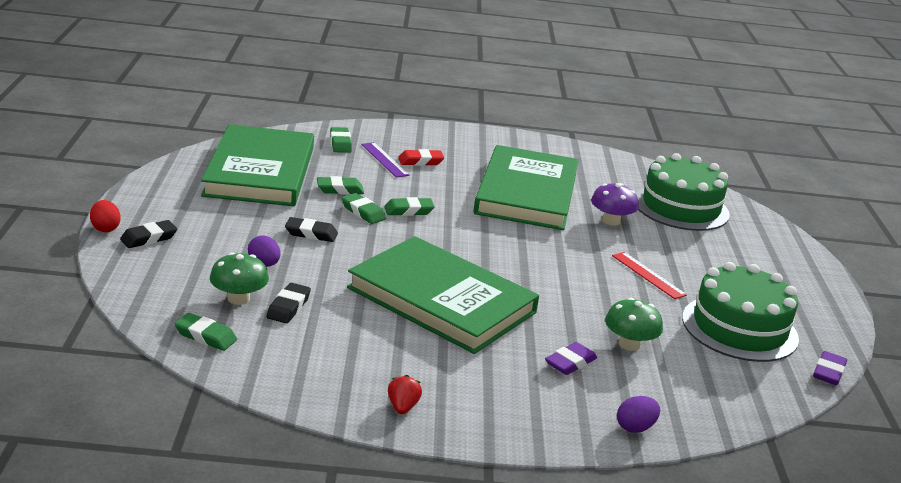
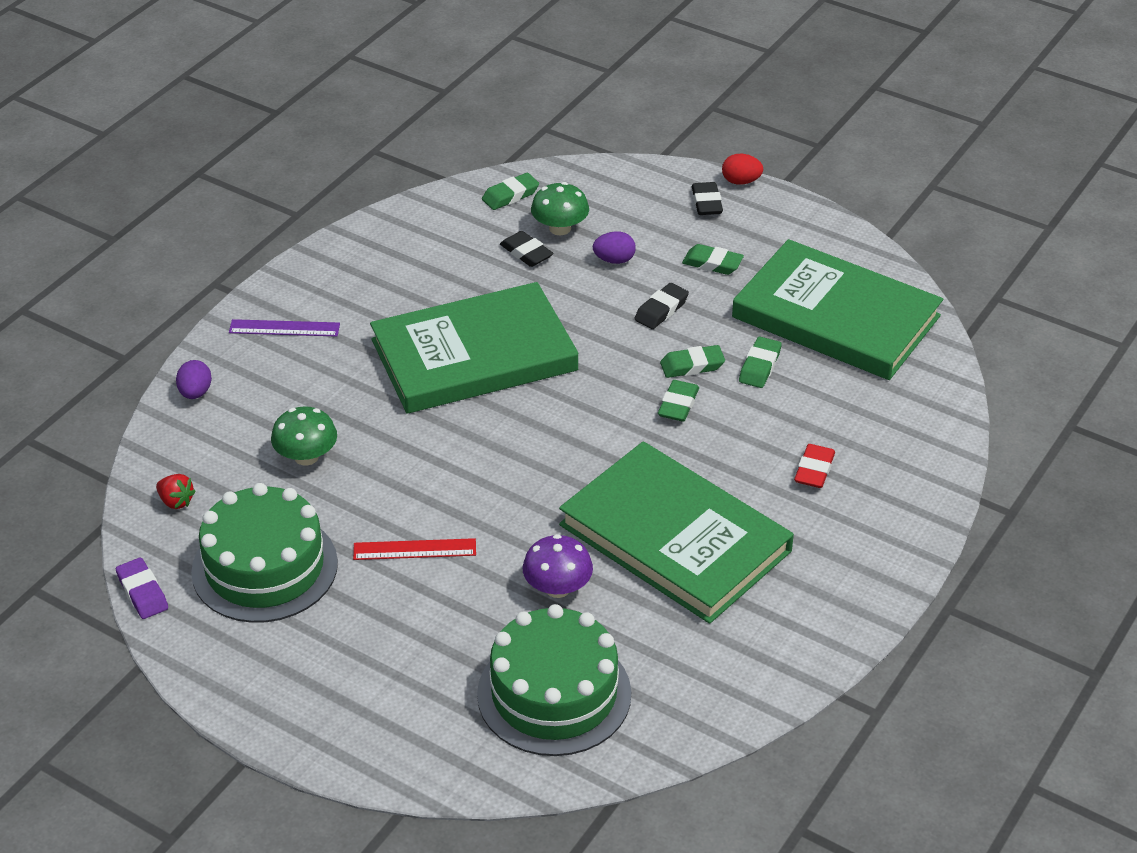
camera: 125 degrees right, 15 degrees up
(340, 143) = (899, 412): green eraser -> green eraser (712, 263)
(384, 159) = (832, 437): purple ruler -> purple ruler (284, 328)
(402, 407) = (333, 269): red strawberry -> red strawberry (176, 501)
(570, 363) = (311, 398): purple eraser -> none

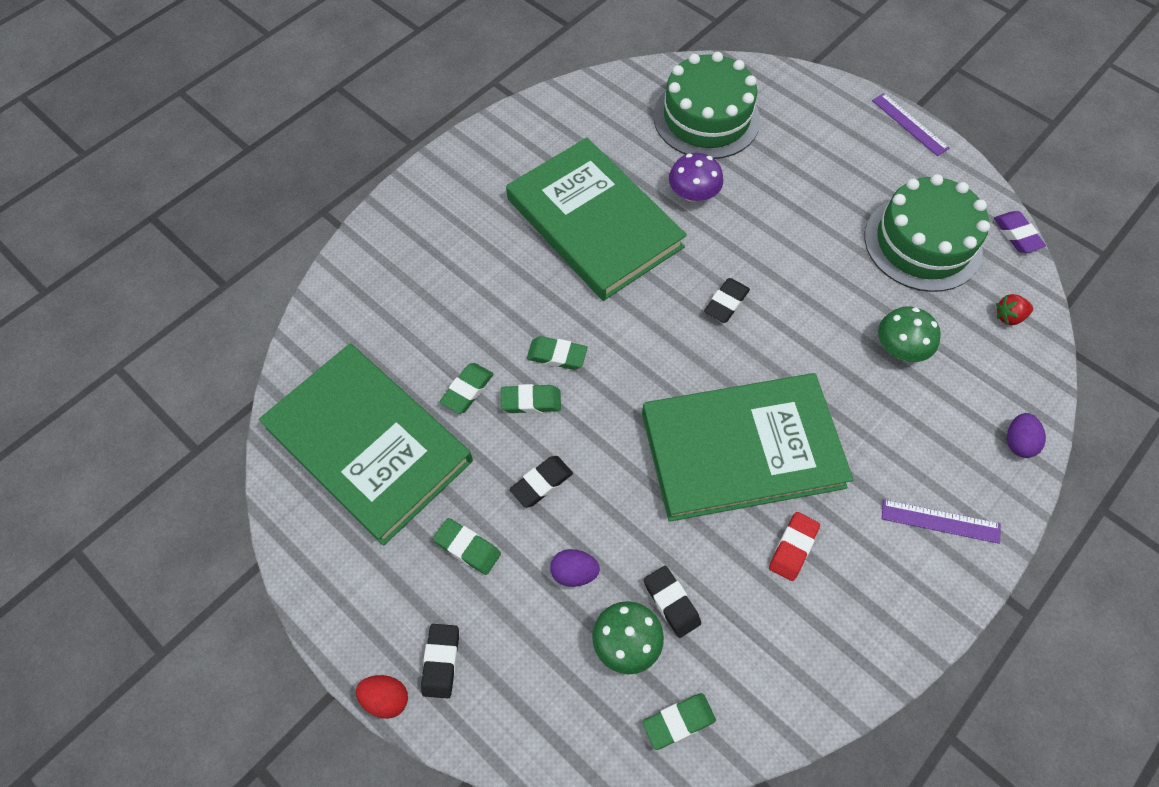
camera: 170 degrees left, 20 degrees up
(176, 501) = (1008, 316): red strawberry -> red strawberry turned 60 degrees counterclockwise
(259, 725) = (909, 124): none -> purple ruler
(414, 549) = (802, 242): red ruler -> none
(502, 474) = (726, 303): none -> black eraser
(678, 405) = (557, 355): green eraser -> green eraser turned 75 degrees clockwise
(814, 470) = (461, 268): red eraser -> red eraser (793, 548)

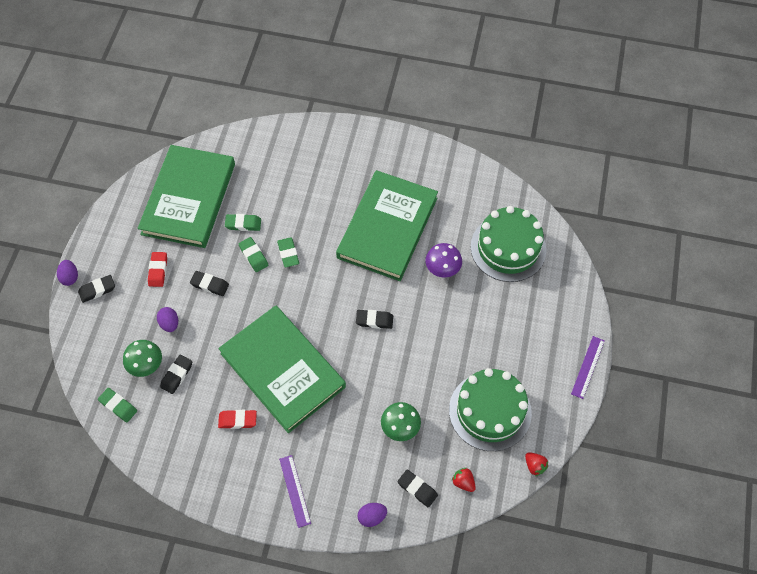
camera: 60 degrees right, 0 degrees up
(386, 698) = (70, 277): red egg -> purple egg
(467, 548) = (158, 270): green eraser -> red eraser
(998, 371) = (417, 489): none -> black eraser
(1016, 235) = (534, 466): purple eraser -> red strawberry

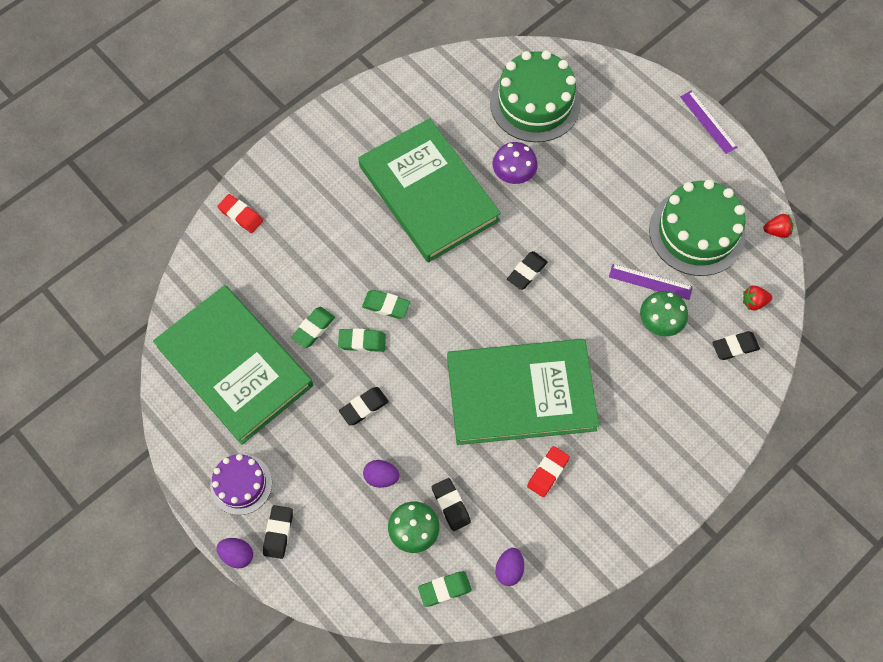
camera: 55 degrees left, 5 degrees up
(115, 251) = (241, 484): none -> purple cake
(158, 270) = (304, 452): red eraser -> red eraser (241, 215)
(295, 490) = (663, 462): purple ruler -> purple ruler (650, 281)
(372, 517) = (737, 406): purple egg -> purple egg (509, 569)

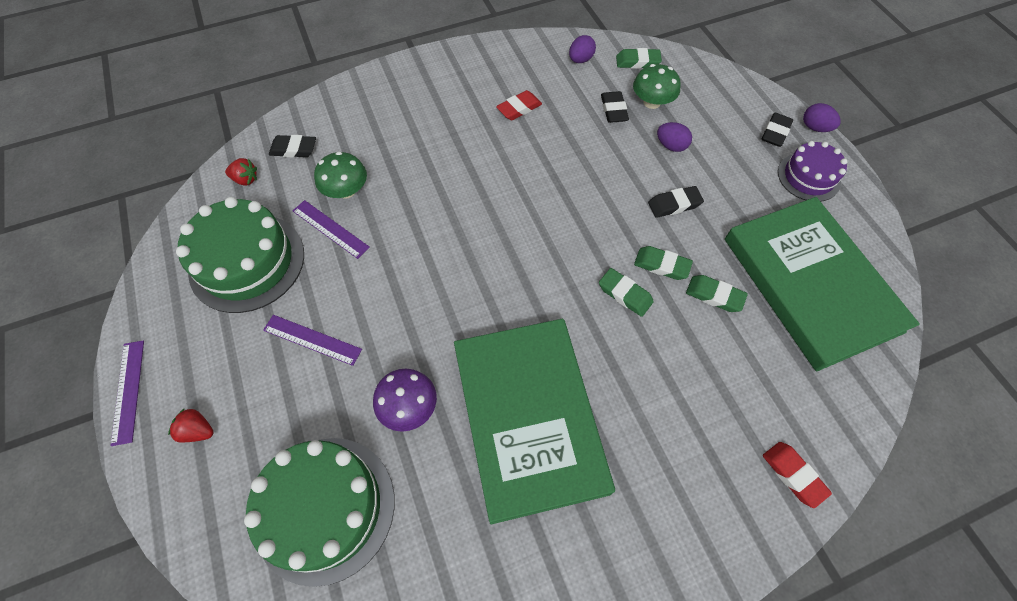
camera: 160 degrees left, 5 degrees down
(313, 328) = (714, 295): green eraser -> green eraser turned 60 degrees clockwise
(520, 393) = (515, 171): green book -> none
(526, 272) = (453, 280): black eraser -> none
(607, 193) = (312, 340): none -> purple ruler
(776, 231) = (166, 236): red strawberry -> red strawberry (198, 430)

